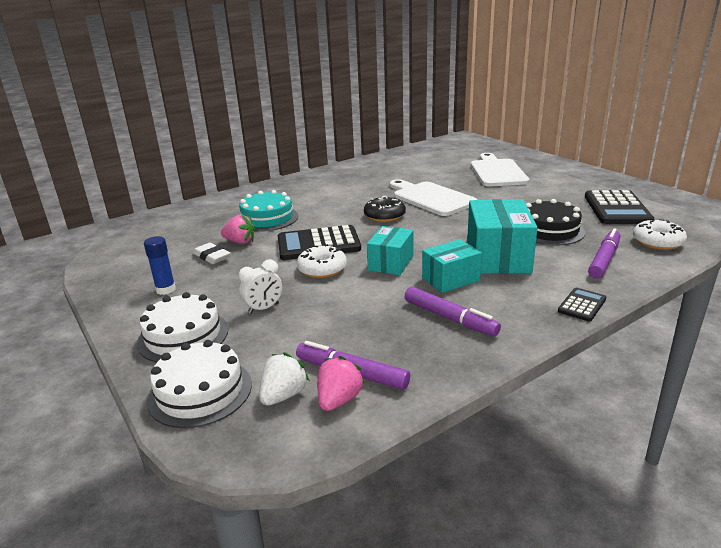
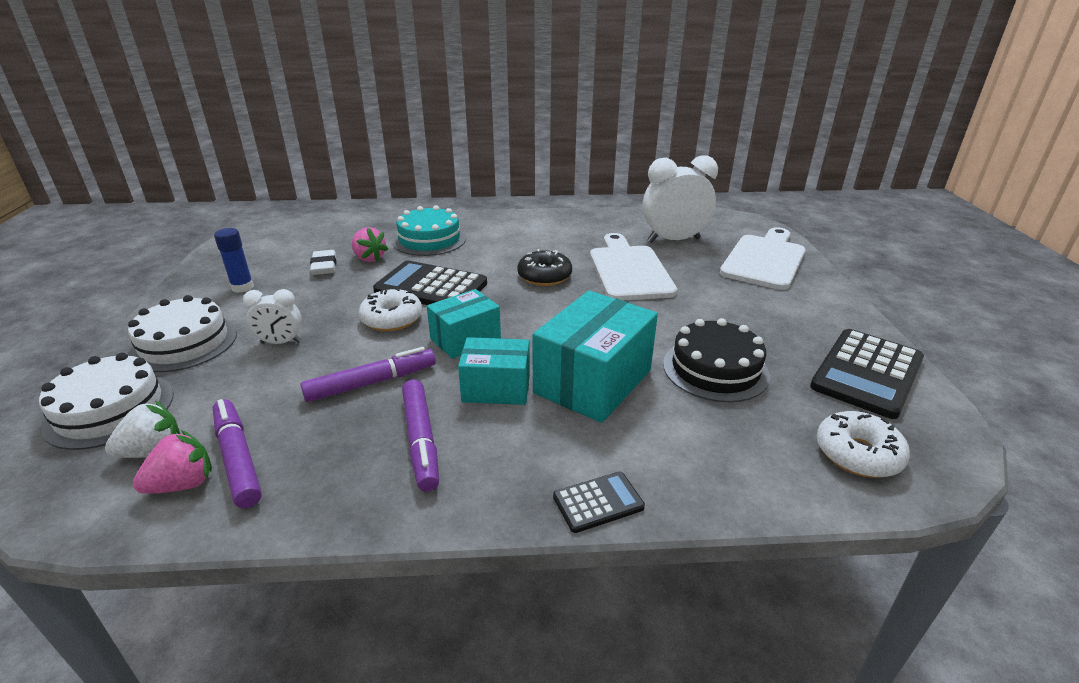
camera: 30 degrees right, 5 degrees up
(432, 175) = (673, 240): none -> white clock
(604, 260) = (730, 446): purple marker -> purple marker (371, 383)

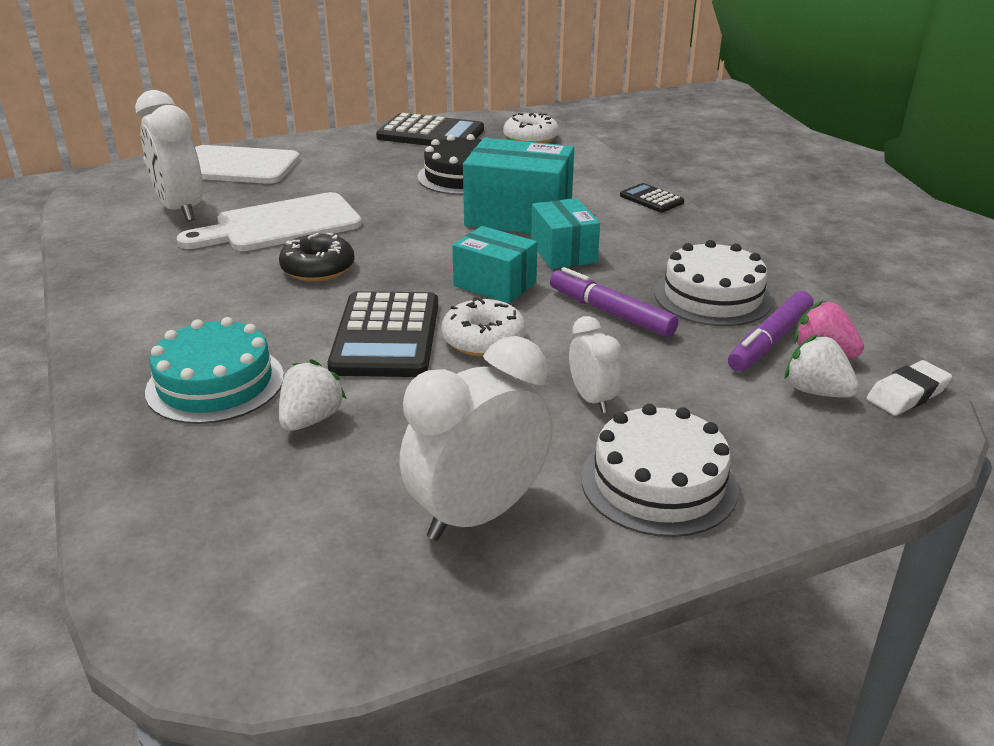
camera: 110 degrees left, 0 degrees up
(110, 410) = (810, 460): white cake -> white cake (712, 296)
(242, 287) = (478, 513): blue glue stick -> white clock
(324, 266) = (360, 456): white eraser -> white eraser (907, 394)
(369, 258) = (311, 419): pink strawberry -> white strawberry
(421, 440) = (660, 267): purple marker -> none

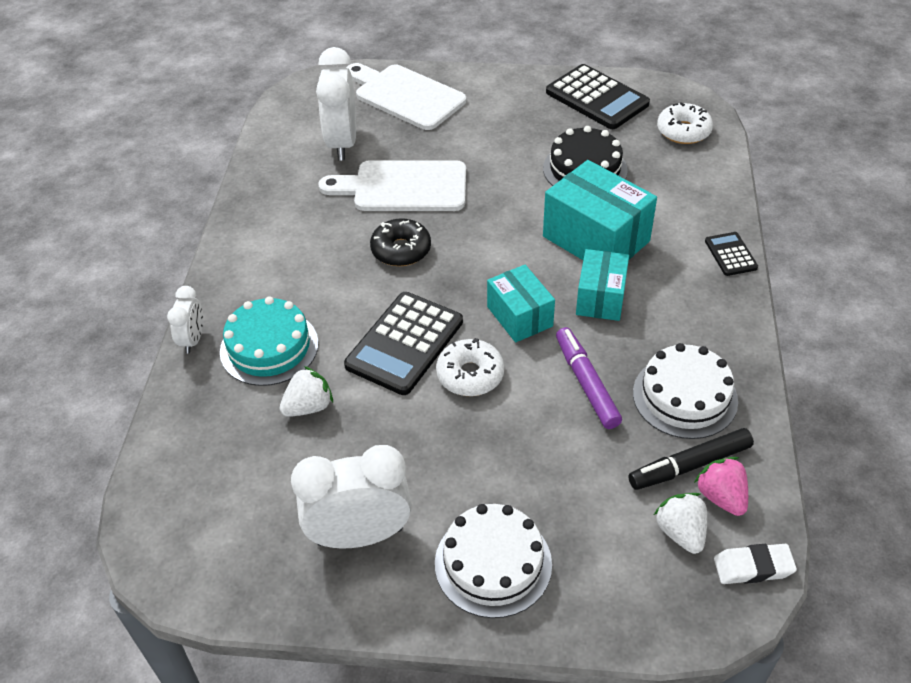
camera: 30 degrees right, 15 degrees up
(592, 399) = (505, 467): white clock -> white clock (193, 340)
(770, 341) = (689, 465): purple marker -> black marker

